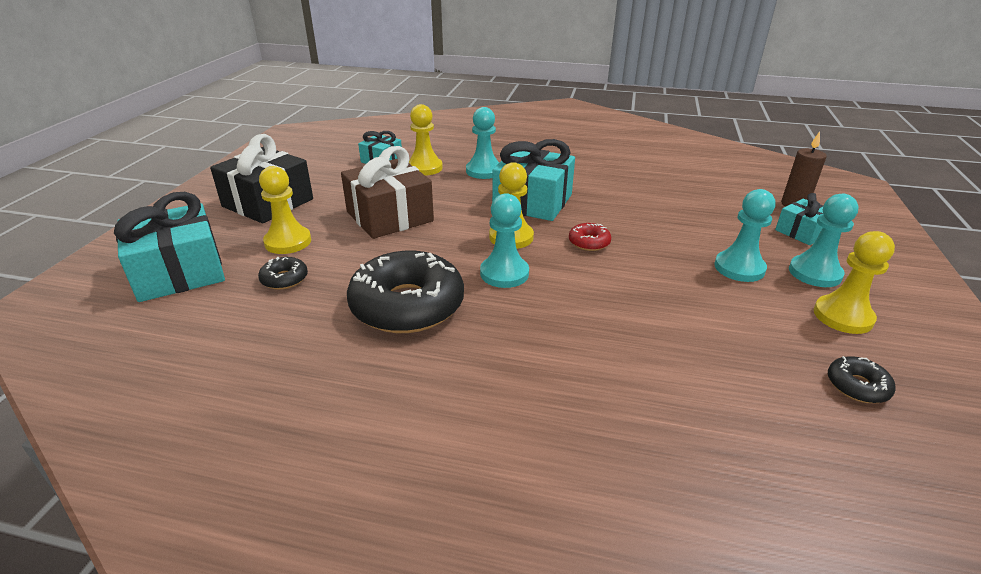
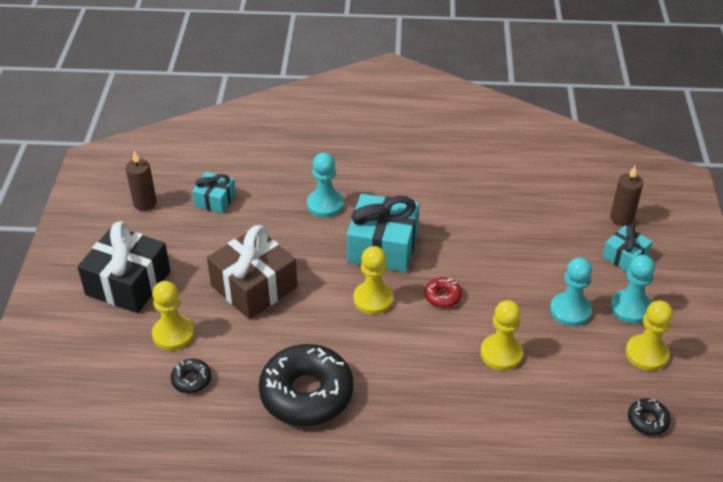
camera: 10 degrees left, 10 degrees up
(179, 272) = (95, 386): turquoise gift -> none
(317, 157) = (145, 203): none -> brown candle
(424, 168) = (264, 207): yellow pawn -> yellow pawn (501, 353)
(504, 273) = (377, 346): turquoise pawn -> none

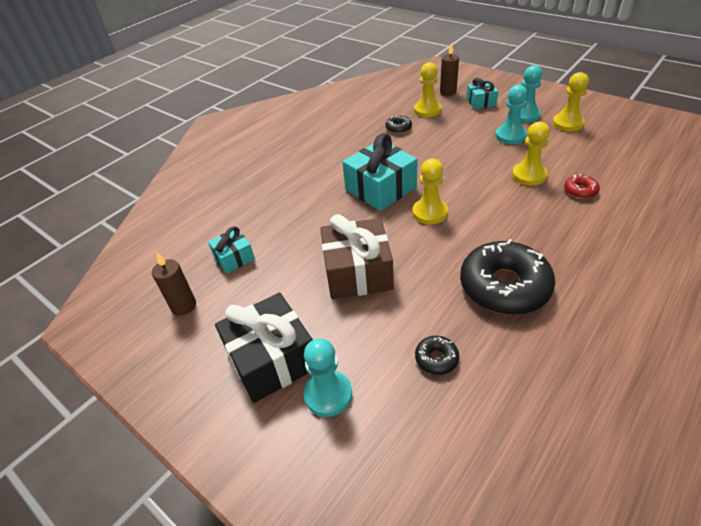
camera: 50 degrees left, 0 degrees up
(173, 334) = (368, 350): yellow pawn -> yellow pawn (427, 110)
(325, 204) = (308, 200): turquoise pawn -> turquoise pawn (328, 394)
(442, 296) = (455, 180): red donut -> red donut (580, 191)
(647, 421) = (624, 142): black donut -> black donut (398, 128)

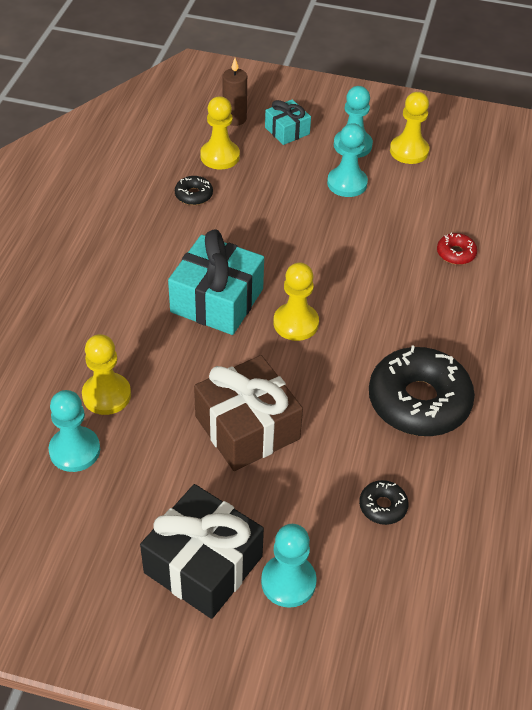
camera: 30 degrees left, 5 degrees up
(184, 306) = (48, 534): brown candle -> none
(234, 258) = (75, 450): turquoise gift -> turquoise pawn
(529, 175) = (391, 242): yellow pawn -> yellow pawn (106, 395)

